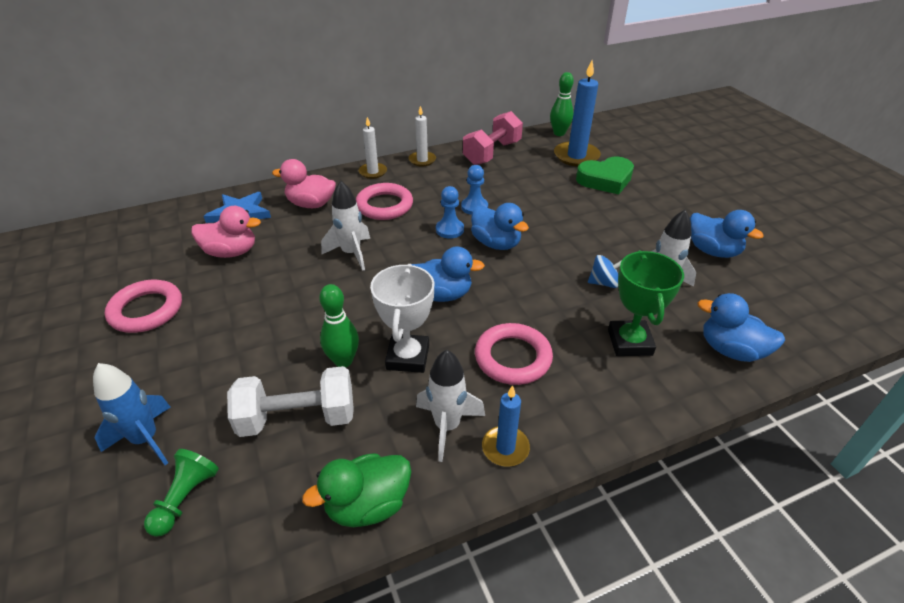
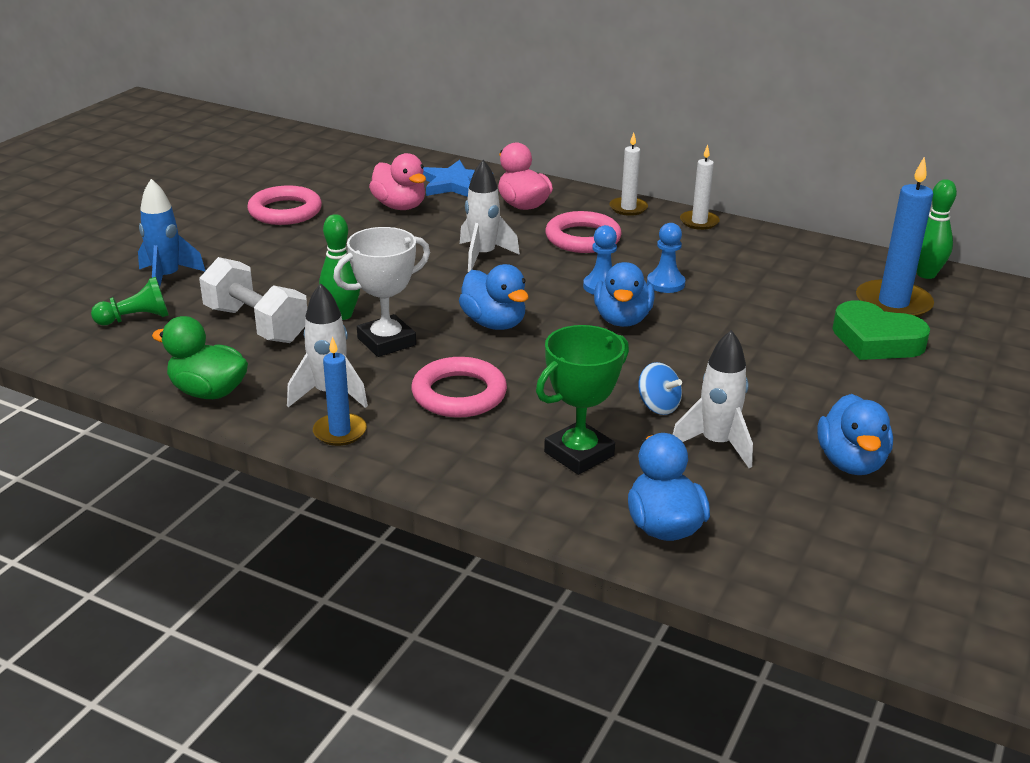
camera: 50 degrees right, 10 degrees down
(492, 153) = (792, 252): pink dumbbell -> none

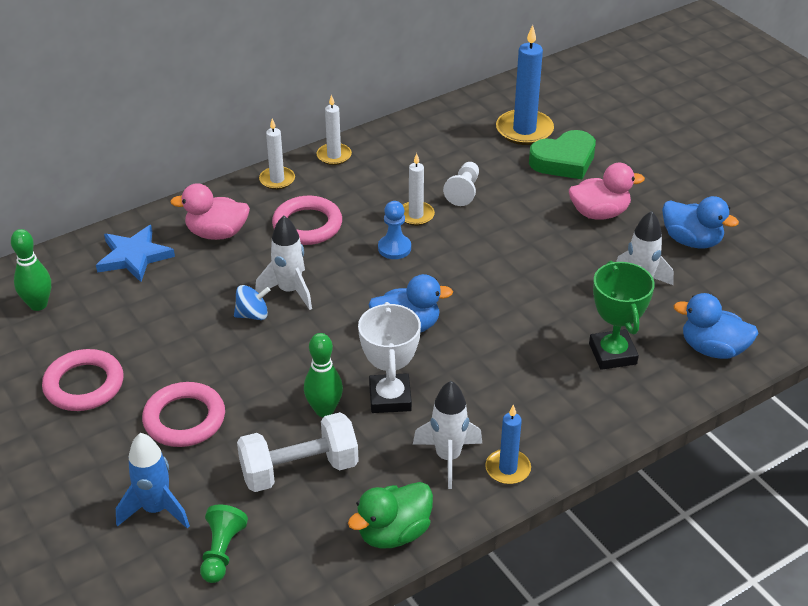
camera: 60 degrees left, 10 degrees up
(400, 206) = (147, 306): pink duck -> pink duck (599, 213)
(459, 394) = (497, 384): pink ring -> pink ring (184, 419)
(622, 319) = (452, 259): blue duck -> none
(658, 406) = (578, 292): blue spinning top -> blue spinning top (252, 315)
(665, 283) = (416, 215): blue pawn -> white candle
(738, 298) = (463, 191): none -> white pawn
(926, 274) = (497, 97): green bowling pin -> green bowling pin (38, 304)

